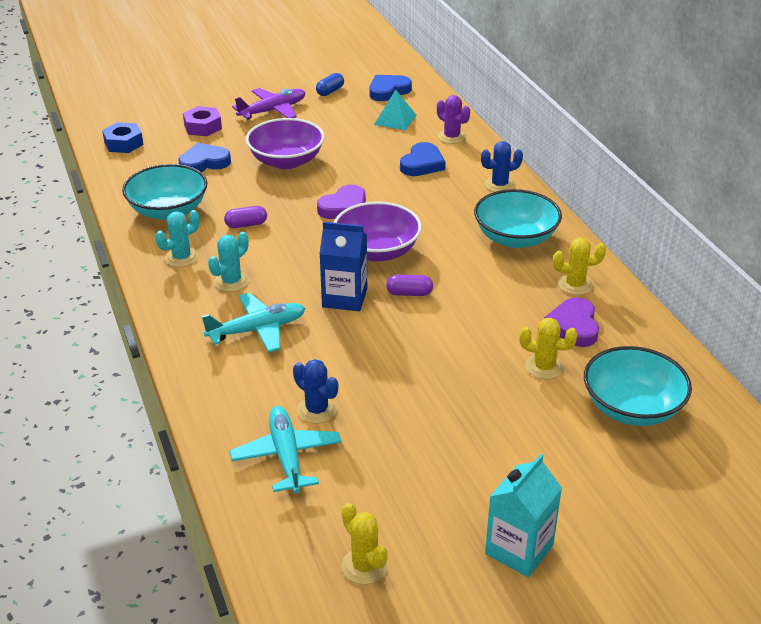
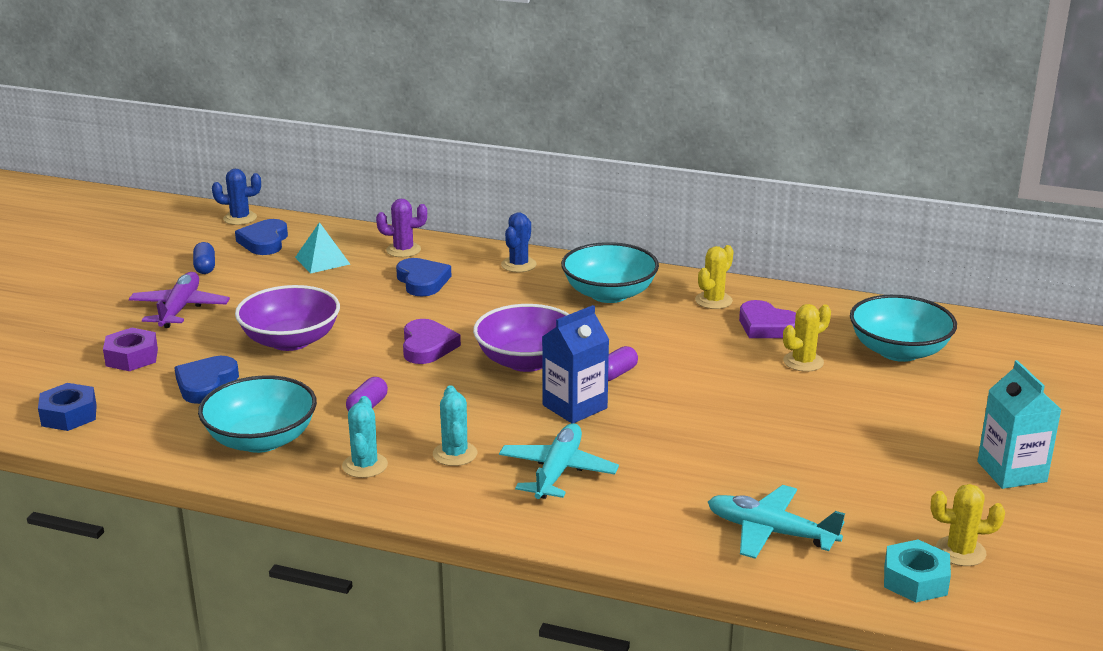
camera: 50 degrees left, 10 degrees down
(299, 556) = (915, 580): none -> turquoise nut
(317, 410) = (724, 490): blue cactus -> blue cactus (240, 218)

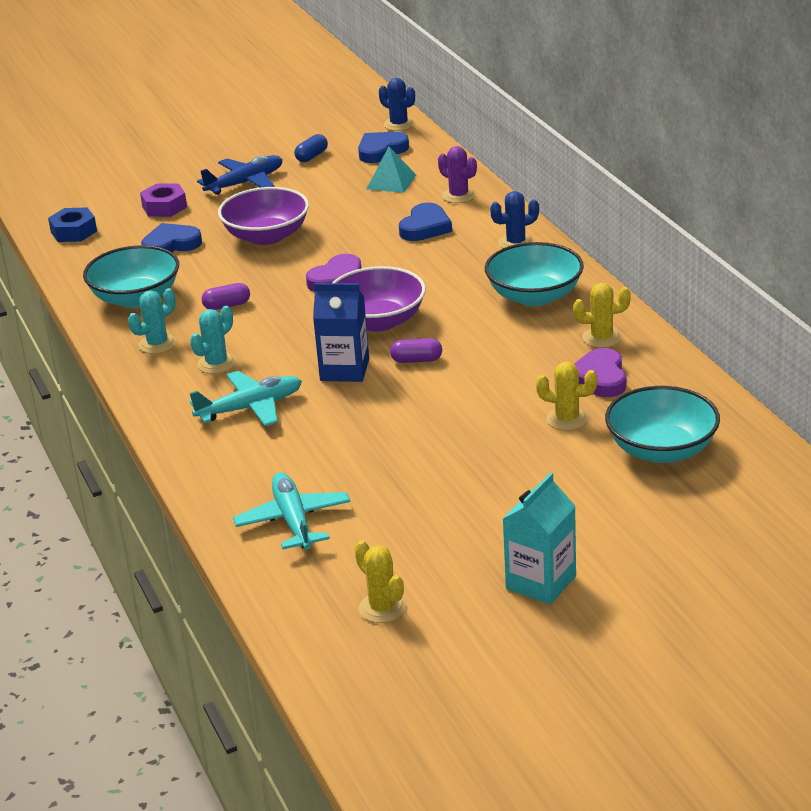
camera: 50 degrees right, 5 degrees up
(180, 309) = (245, 183): purple plane -> blue plane
(915, 580) = (315, 605): turquoise nut -> none

